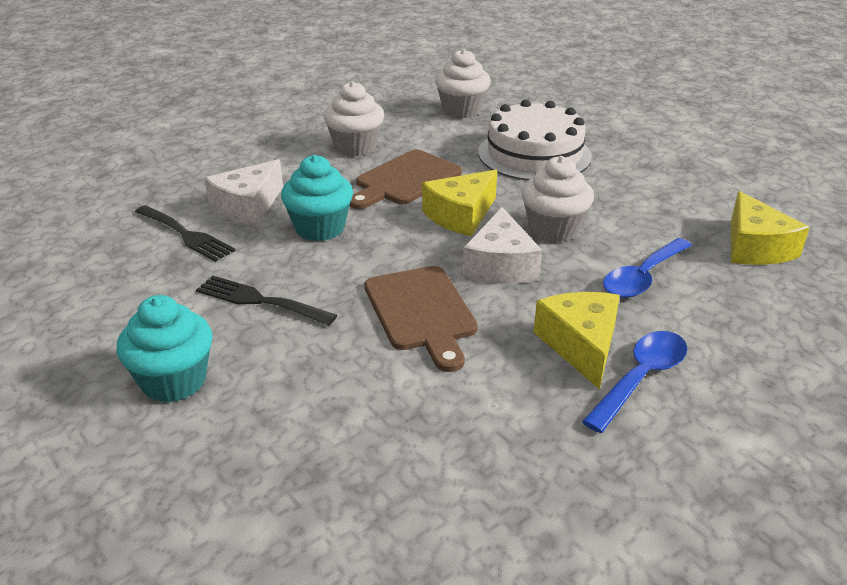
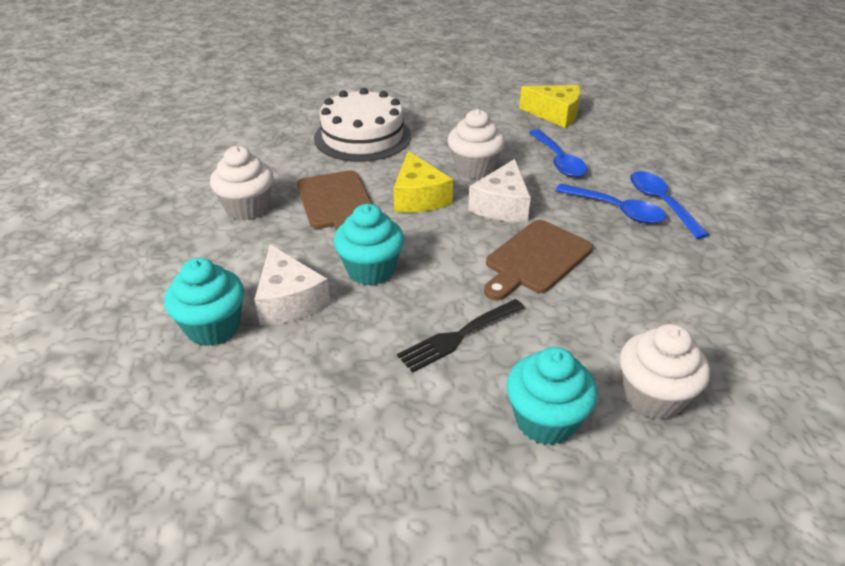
camera: 60 degrees left, 5 degrees up
(186, 235) = (302, 354): black fork -> none
(193, 189) = (213, 327): none -> turquoise cupcake
(421, 312) = (535, 259): brown cutting board -> brown cutting board turned 120 degrees clockwise
(461, 110) = (251, 138): white cupcake -> white cupcake (653, 397)
(500, 265) = (502, 205): white cheese -> white cheese turned 75 degrees clockwise
(581, 345) = (616, 210): yellow cheese -> blue spoon

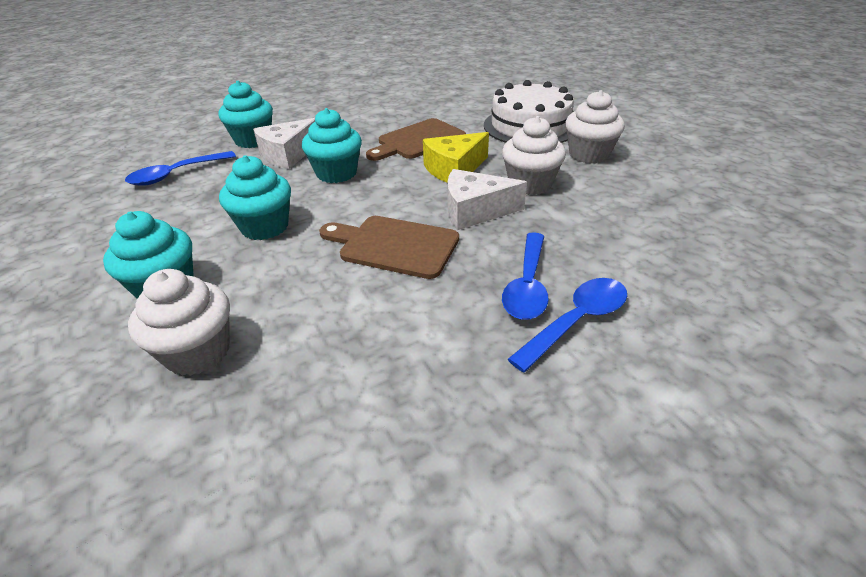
camera: 70 degrees right, 0 degrees up
(247, 208) = (388, 115): white cupcake -> white cupcake (588, 155)
(458, 336) = (265, 227): black fork -> turquoise cupcake
(555, 114) = (711, 209): yellow cheese -> none
(558, 161) = (599, 229): blue spoon -> blue spoon (176, 174)

